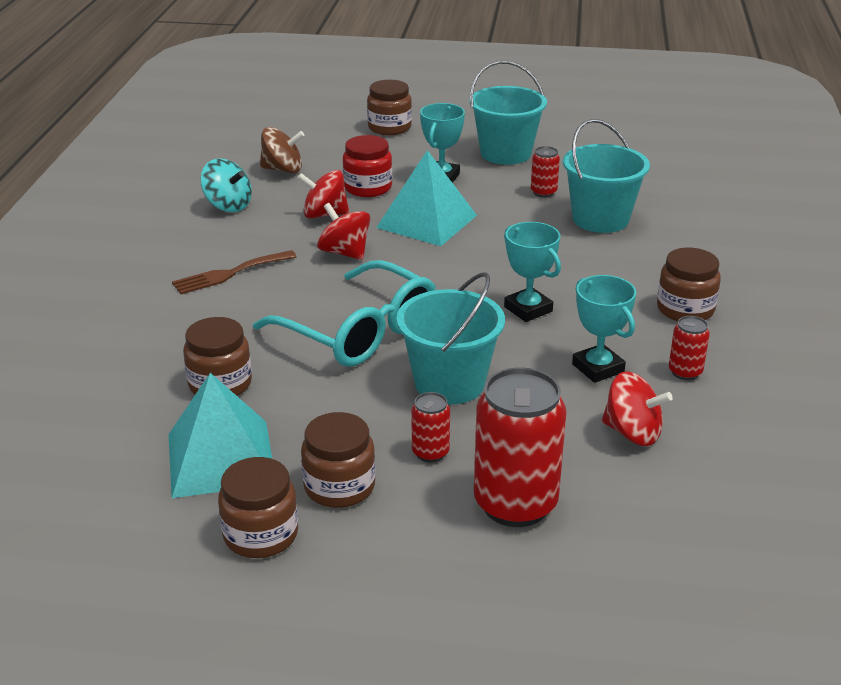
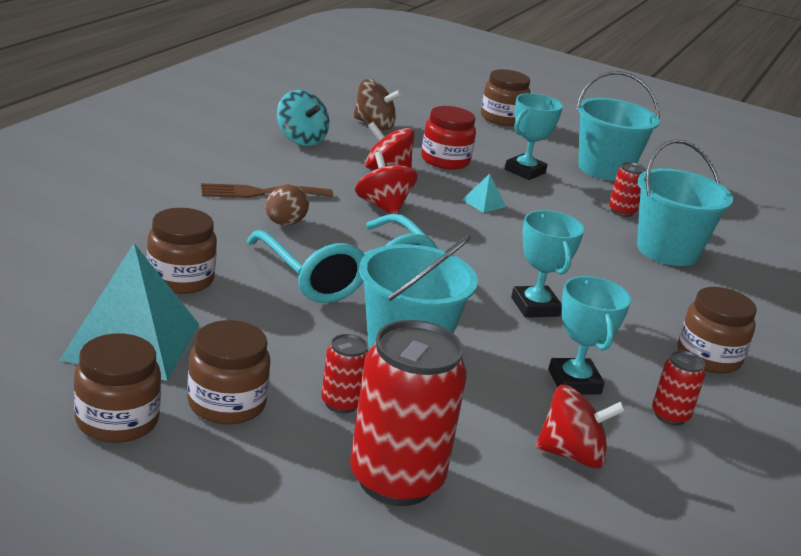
camera: 15 degrees right, 5 degrees down
(272, 298) = (285, 223): none -> brown egg
(426, 221) = (483, 203): turquoise pyramid -> turquoise pyramid, size x0.40
(632, 433) = (572, 454): red spinning top -> red spinning top turned 45 degrees counterclockwise

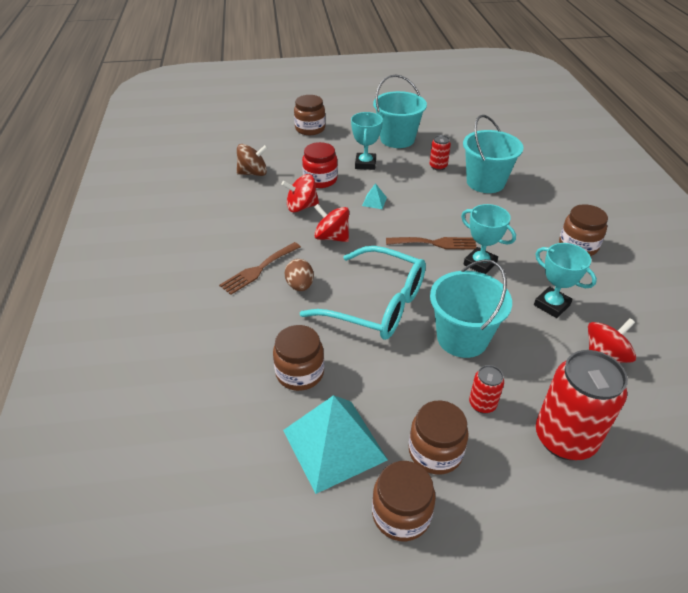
camera: 30 degrees left, 15 degrees up
(301, 139) = (229, 210): turquoise spinning top -> none
(504, 266) = (435, 243): none -> brown fork
(670, 415) = (607, 297): red can -> none

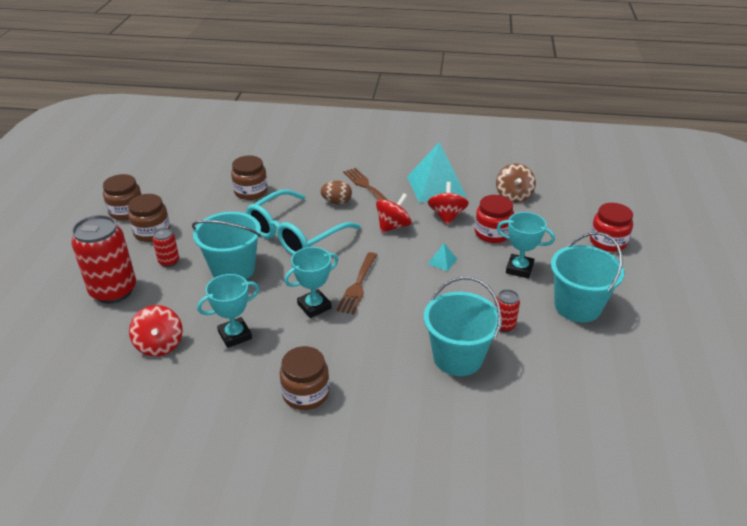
camera: 105 degrees right, 5 degrees down
(310, 129) = (608, 242): brown jar -> red jar
(334, 445) = (187, 197): turquoise pyramid -> turquoise pyramid (436, 186)

